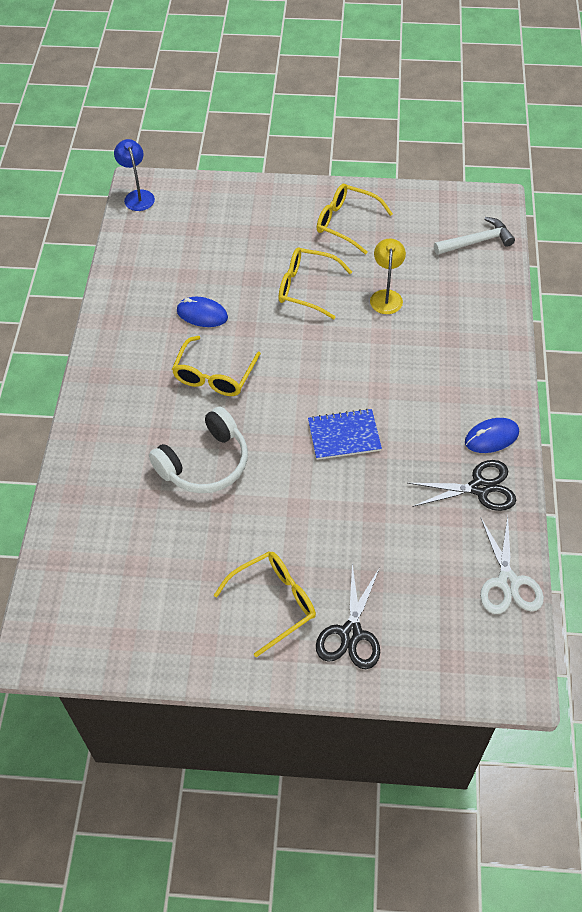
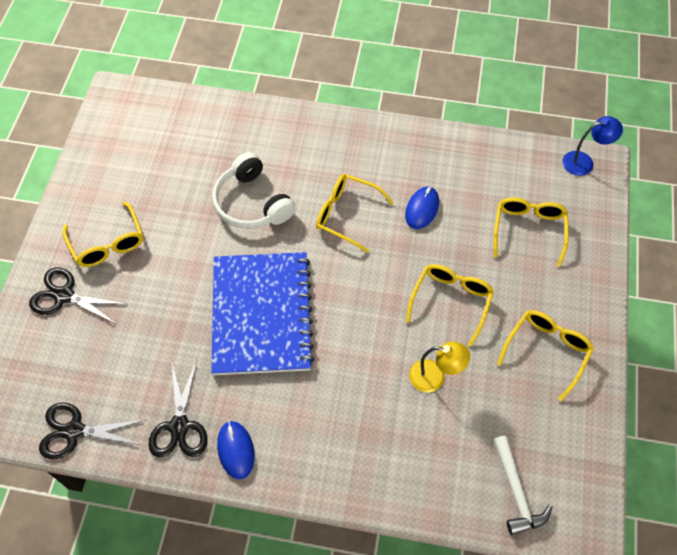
camera: 95 degrees right, 5 degrees up
(220, 235) = (528, 230): none -> yellow glasses
(344, 435) = (262, 314): blue notebook -> blue notebook, size x2.05
(508, 582) = (74, 431): white scissors -> black scissors

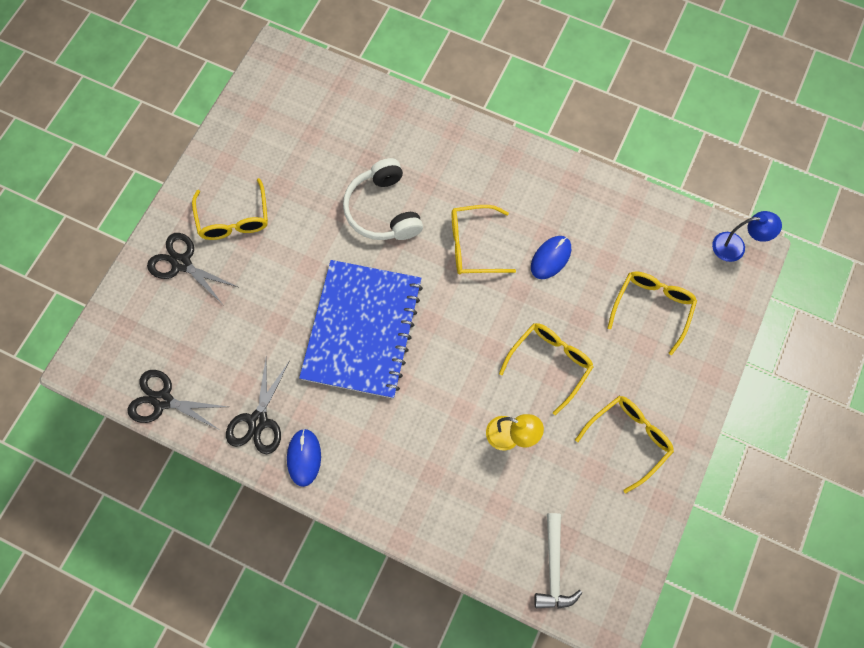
camera: 15 degrees right, 10 degrees up
(346, 215) = (473, 245): yellow glasses -> yellow glasses turned 45 degrees counterclockwise

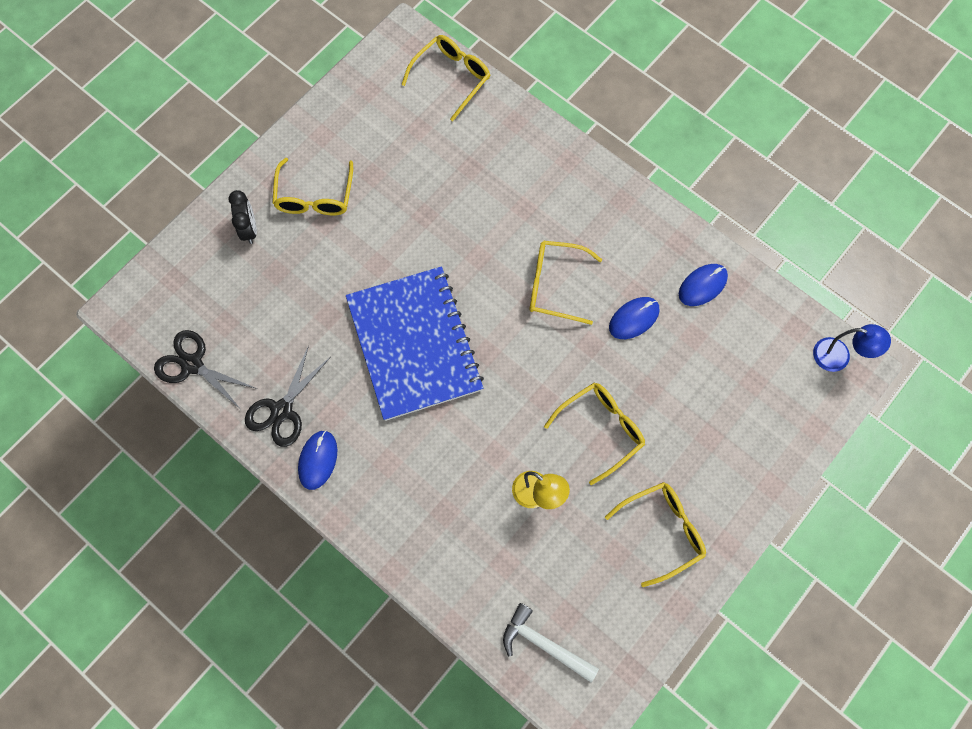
camera: 15 degrees right, 0 degrees up
(181, 263) = (249, 229): black scissors -> black clock
(362, 330) = (414, 344): blue notebook -> blue notebook turned 45 degrees counterclockwise
(383, 210) = (470, 225): white headphones -> none
(553, 568) = (544, 644): white hammer -> white hammer turned 105 degrees clockwise
(602, 214) = (702, 286): none -> blue mouse
(652, 307) = (728, 399): yellow glasses -> yellow glasses (452, 77)

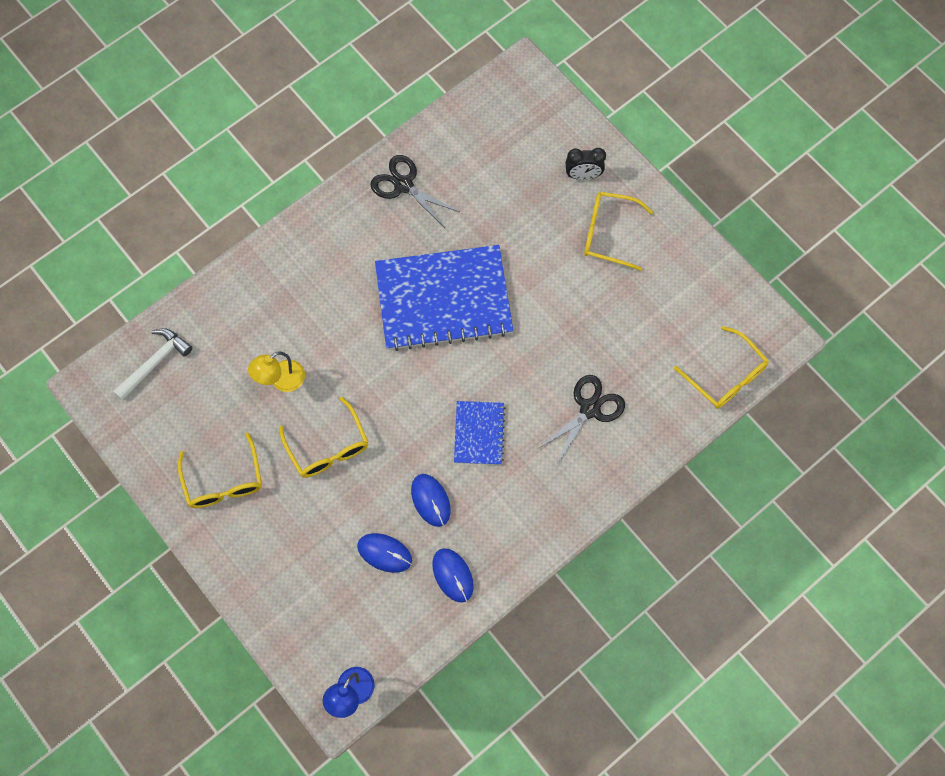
camera: 100 degrees right, 0 degrees up
(192, 364) = (460, 120): black scissors -> black scissors (590, 409)
(318, 460) = (353, 208): blue mouse -> blue mouse (384, 553)
(555, 285) = (479, 433): yellow glasses -> blue notebook

